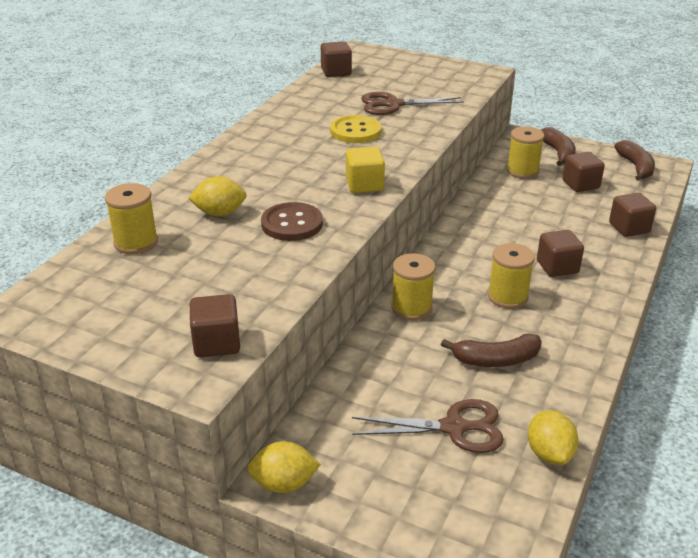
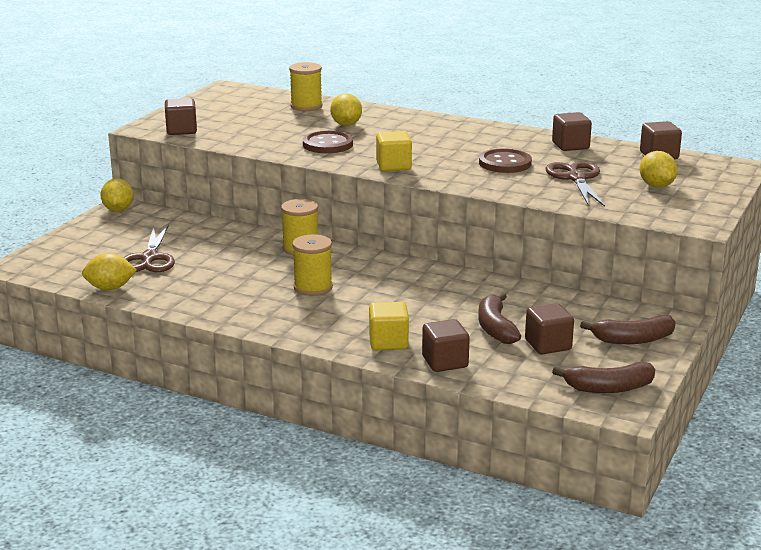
camera: 90 degrees right, 10 degrees down
(355, 131) = (505, 163): yellow button -> brown button
(408, 78) = (656, 186): none -> yellow lemon
(496, 360) = (223, 277): brown banana -> brown banana (495, 328)
(522, 171) = (575, 313): yellow spool -> none
(557, 267) = (362, 314): brown cube -> brown cube (570, 146)
(606, 253) = (388, 342): none -> yellow cube

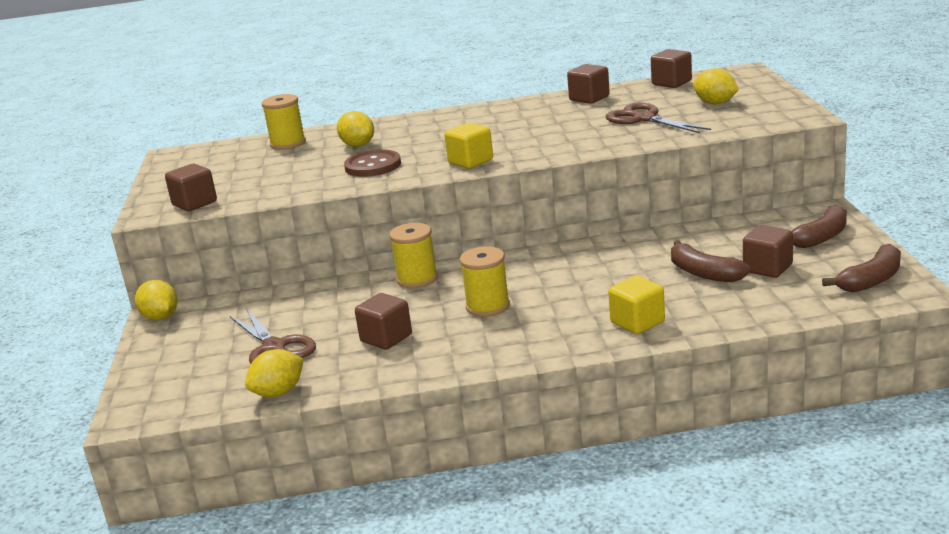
camera: 30 degrees left, 0 degrees up
(445, 362) = (713, 317): brown cube -> brown cube (386, 338)
(505, 163) = (563, 127): brown button -> none

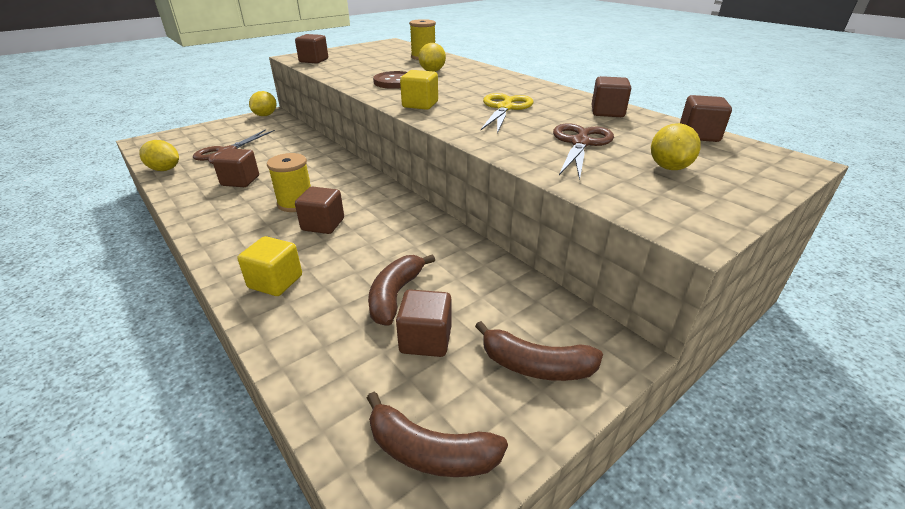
camera: 55 degrees right, 10 degrees up
(417, 279) = (335, 166): yellow spool -> none
(529, 130) = (505, 108): none -> yellow scissors
(552, 295) = (323, 224): none -> brown cube

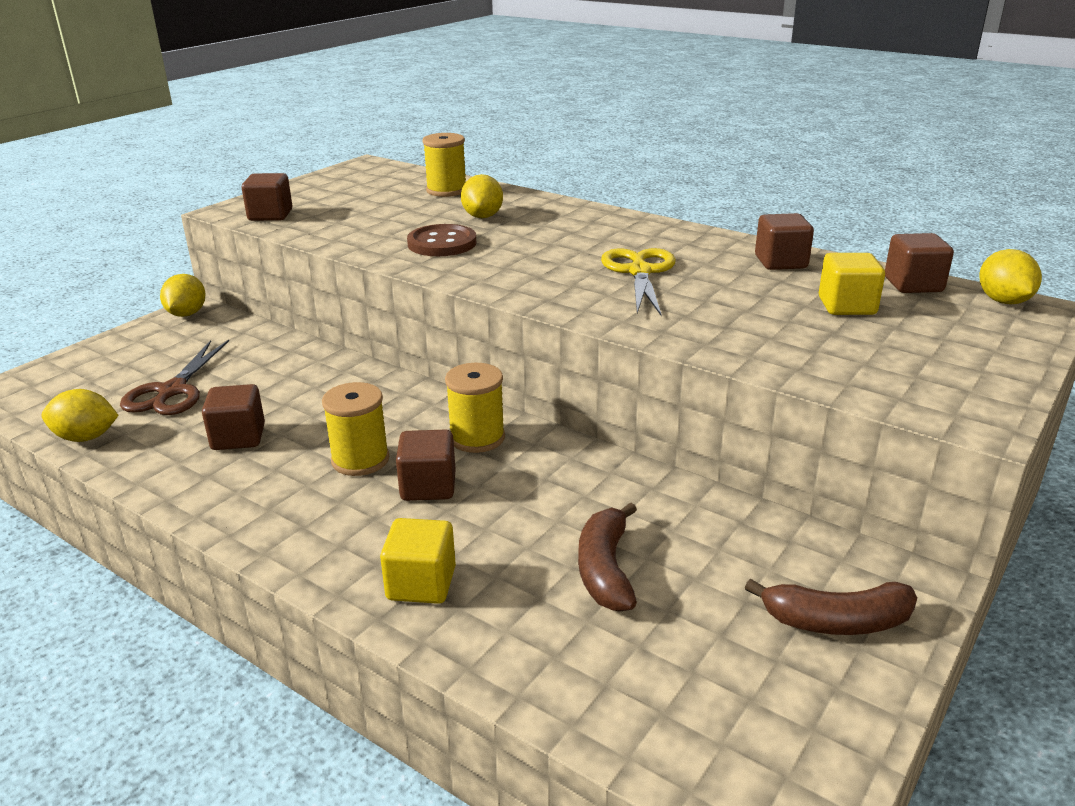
camera: 15 degrees left, 5 degrees down
(372, 201) = (477, 438): none -> yellow spool
(420, 104) = (514, 280): yellow cube -> yellow cube (846, 306)
(425, 339) = (684, 619): brown cube -> none
(430, 452) = (774, 748): brown banana -> none
(580, 143) = (778, 316): brown scissors -> none
(669, 167) = (905, 338): yellow lemon -> yellow lemon (1003, 301)

